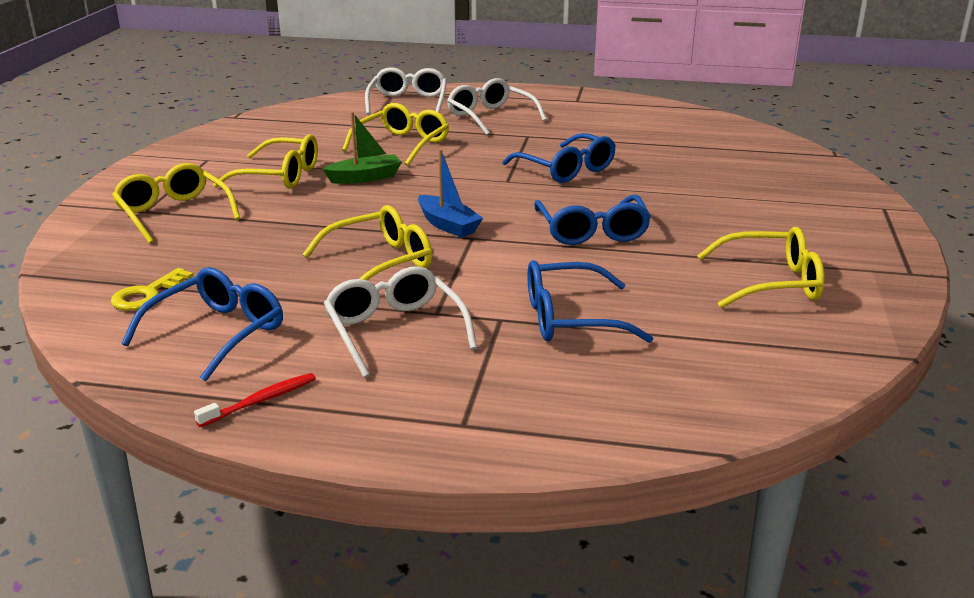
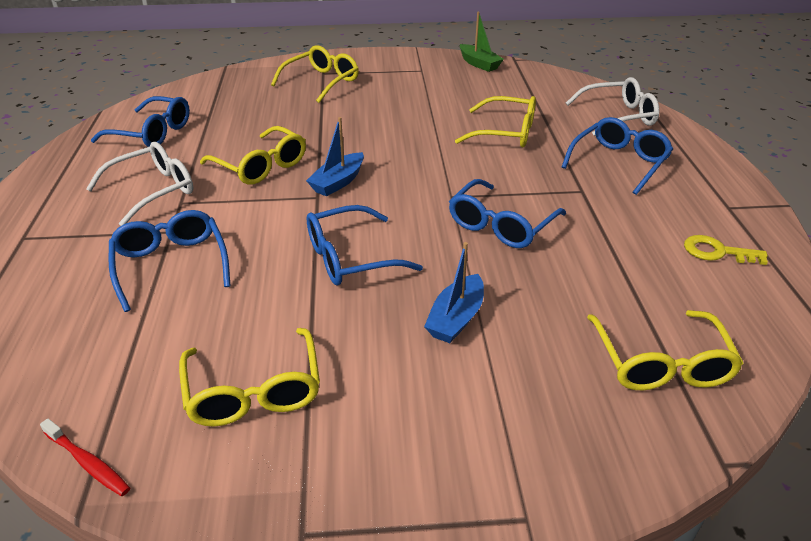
camera: 75 degrees right, 10 degrees up
(147, 295) = (202, 102): yellow key -> yellow key (717, 252)
(260, 401) = (68, 163): red toothbrush -> red toothbrush (88, 462)
(280, 176) = (404, 100): yellow glasses -> yellow glasses (661, 363)
(365, 178) = (420, 131): green boat -> green boat (479, 64)
(490, 117) = (619, 163): white glasses -> blue glasses
(691, 201) = (456, 318): none -> blue boat

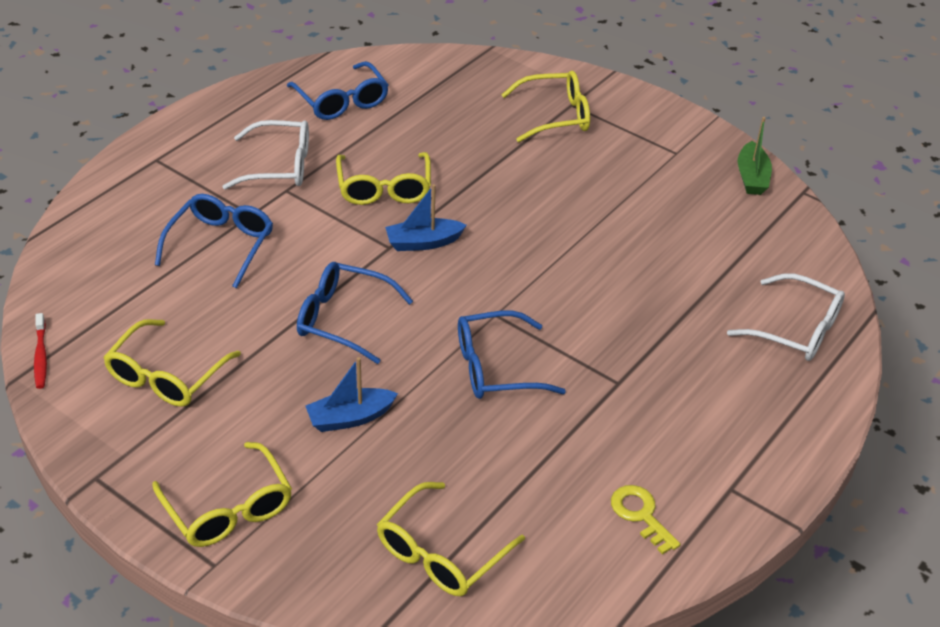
camera: 40 degrees right, 5 degrees up
(506, 133) = (645, 279): yellow glasses -> yellow glasses (228, 508)
(619, 163) = (703, 378): blue glasses -> none

